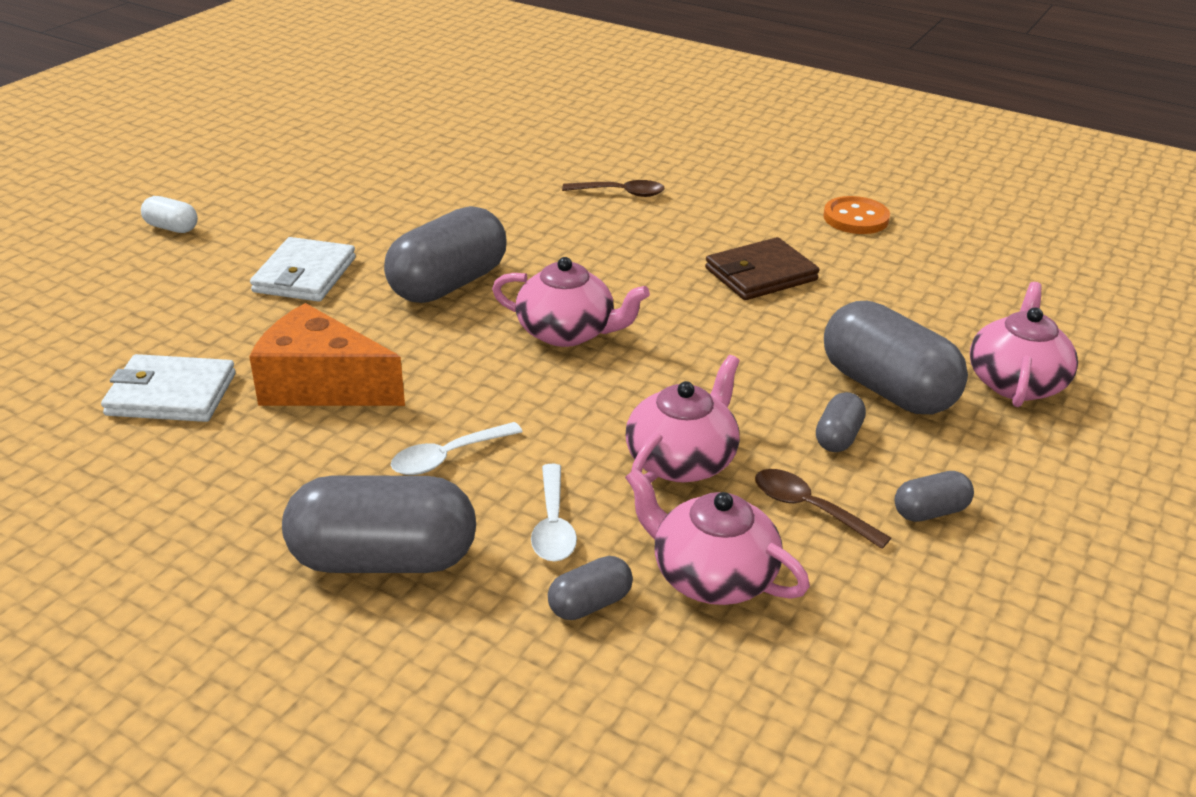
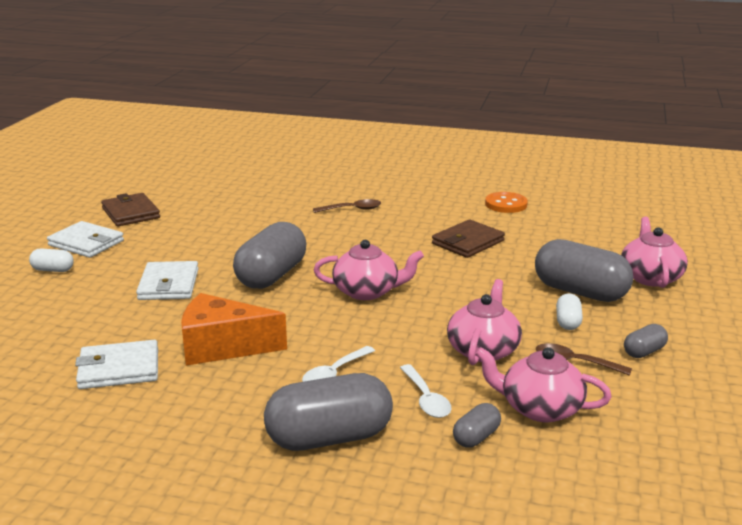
camera: 15 degrees left, 10 degrees down
(235, 193) = (86, 243): none -> white wallet
(316, 155) = (130, 213): none -> brown wallet
(838, 437) = (568, 322): grey capsule -> white capsule

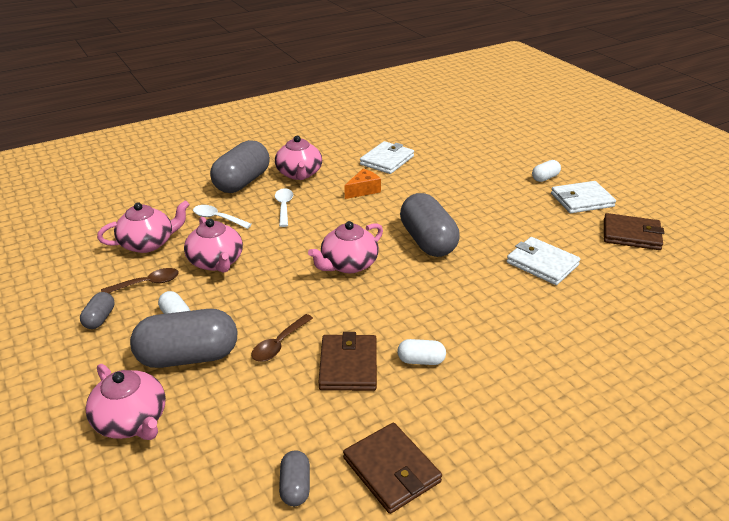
camera: 135 degrees right, 10 degrees up
(169, 284) = (468, 203): white wallet -> white wallet (542, 264)
(222, 347) = (363, 190): orange cheese -> orange cheese, size x0.57
(244, 409) = (299, 174): none -> pink teapot
(352, 209) = (511, 347): brown spoon -> brown spoon (279, 344)
(418, 226) = (421, 360): none -> white capsule
(476, 437) = (171, 214): grey capsule -> grey capsule (295, 486)
(506, 204) = (391, 470): orange button -> brown wallet

